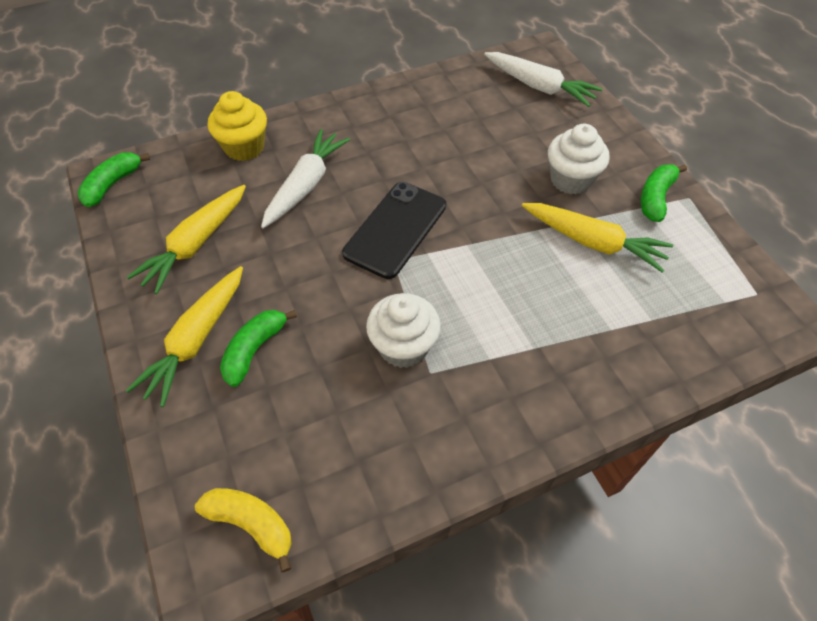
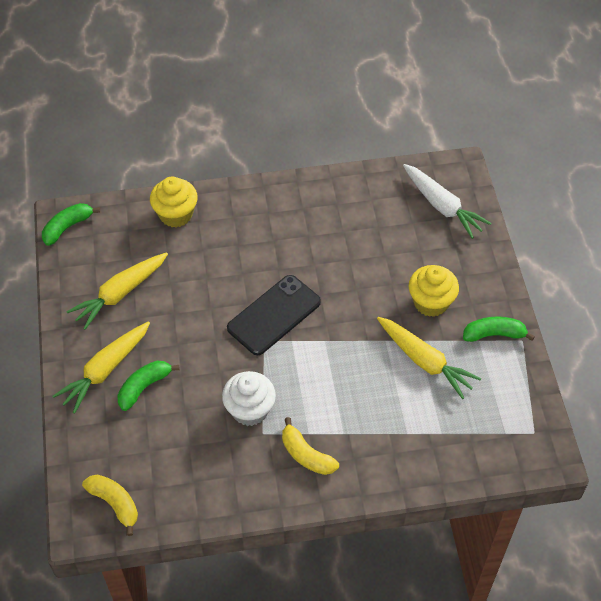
camera: 15 degrees right, 0 degrees up
(306, 185) = (215, 260): white carrot -> none
(497, 387) = (306, 455): none -> yellow banana
(570, 180) = (431, 302): white cupcake -> yellow cupcake
(655, 198) = (494, 334): green banana -> green banana turned 45 degrees clockwise

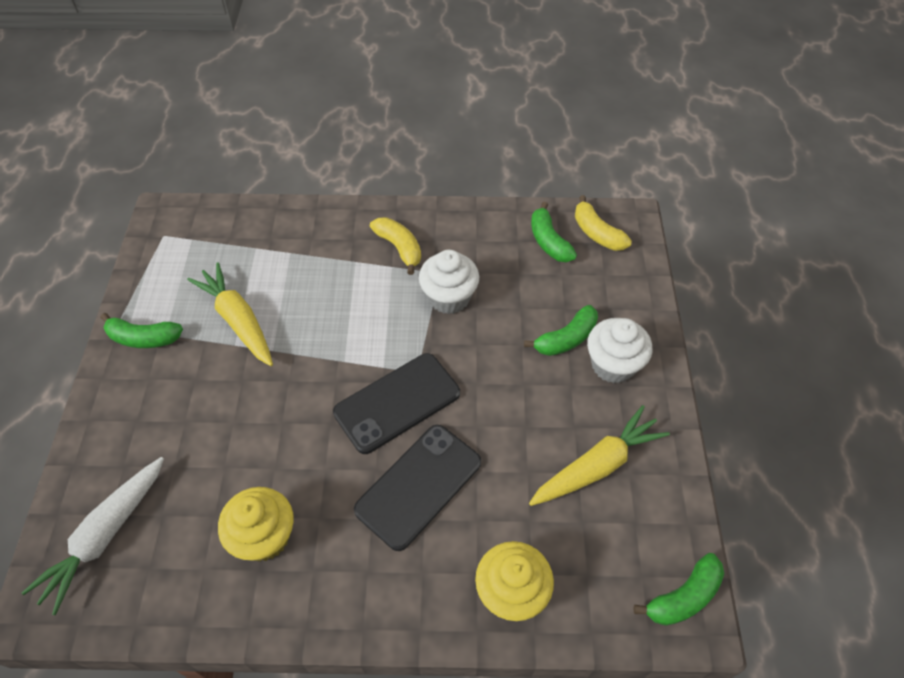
camera: 170 degrees left, 0 degrees up
(105, 370) = (613, 365): yellow carrot -> white cupcake
(163, 485) = (549, 241): none -> green banana
(245, 263) = (419, 486): none -> black phone
(431, 302) = (196, 389): yellow cupcake -> yellow cupcake (264, 537)
(442, 206) = (105, 536): white carrot -> white carrot turned 120 degrees counterclockwise

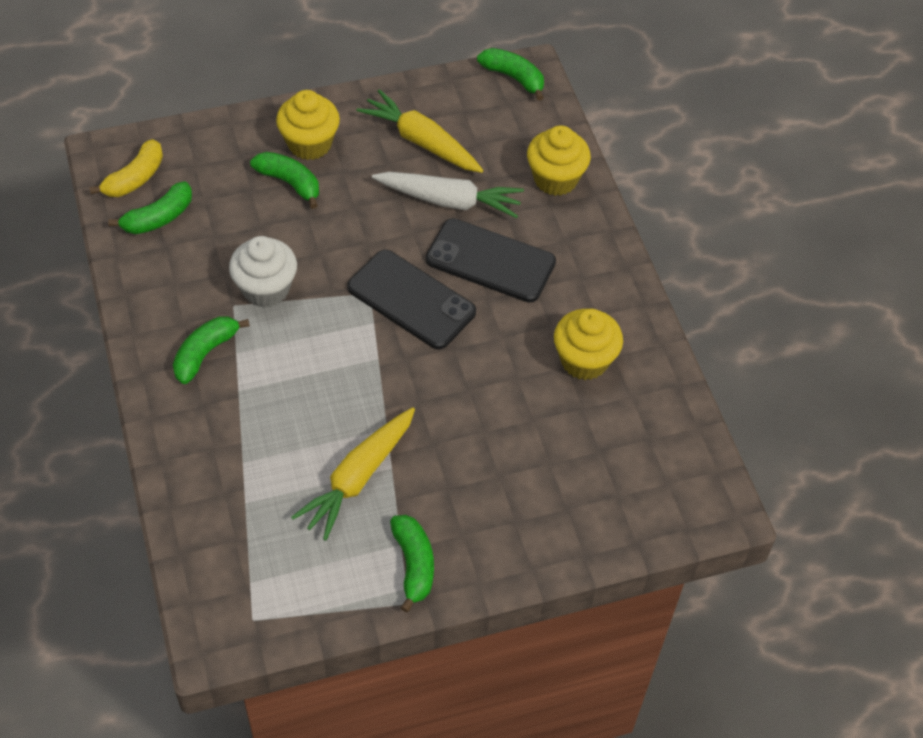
camera: 110 degrees left, 0 degrees up
(105, 536) = (638, 488): white carrot -> white carrot (449, 201)
(399, 248) = (205, 353): yellow banana -> green banana
(613, 365) = (309, 144): white cupcake -> yellow cupcake

